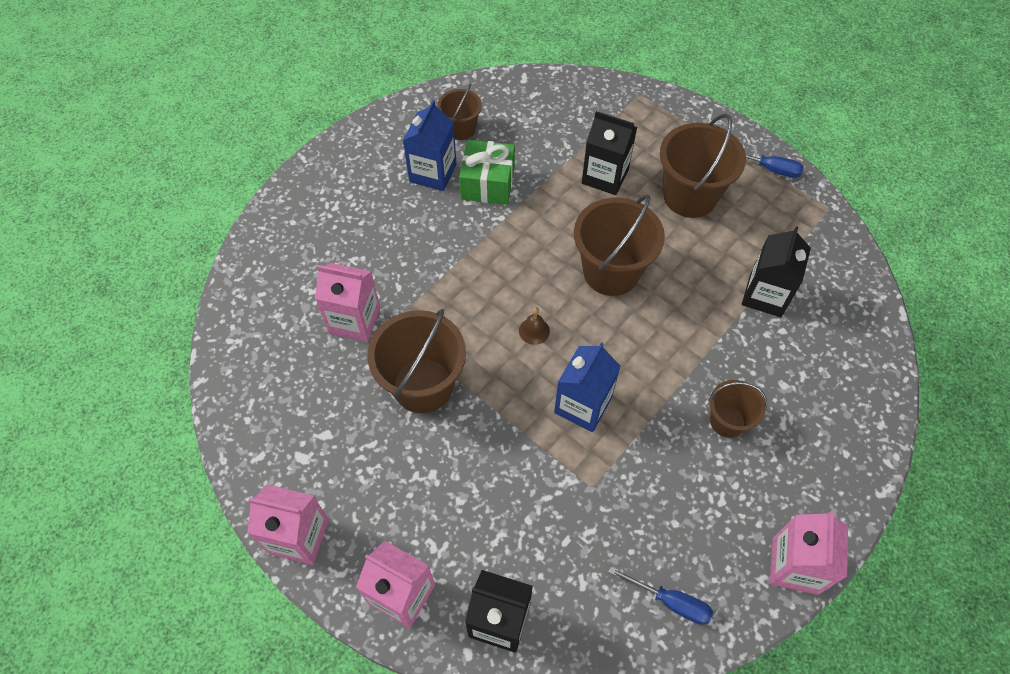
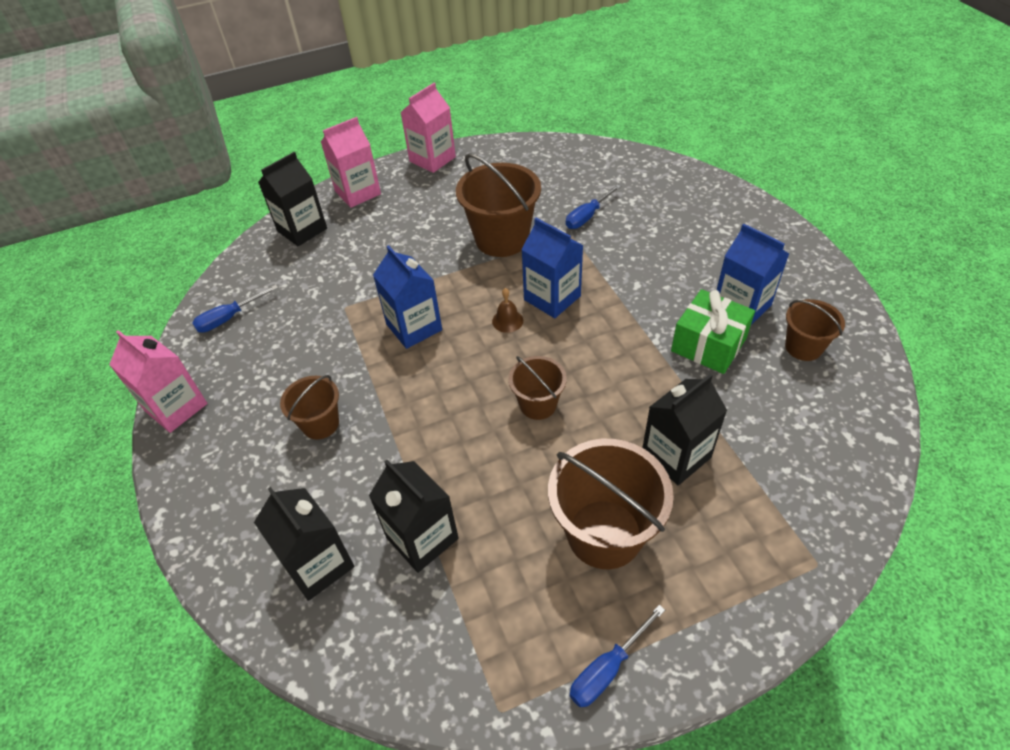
camera: 120 degrees right, 10 degrees down
(354, 320) = (587, 216): pink carton -> blue screwdriver
(488, 307) = (552, 298): none -> blue carton
(611, 272) = (538, 404): brown bucket -> brown bucket, size x0.57
(829, 349) = (318, 564): none -> black carton

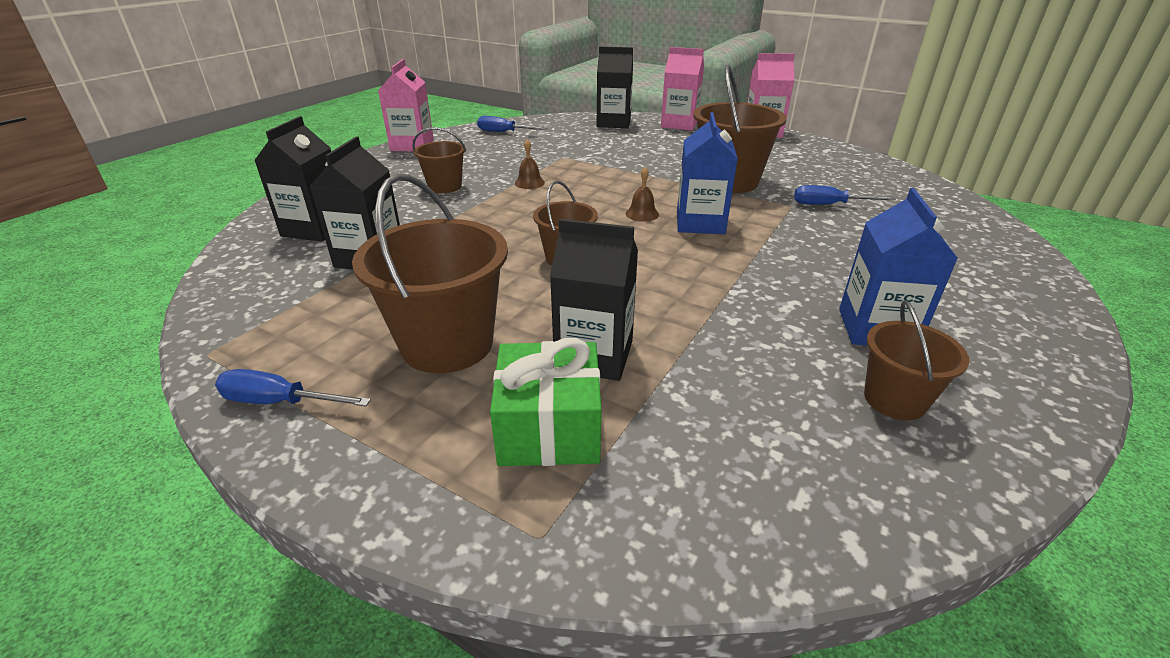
camera: 50 degrees right, 15 degrees down
(377, 359) = (529, 183): none -> brown bell
(414, 327) = (579, 184): blue carton -> none
(708, 345) = (781, 325): green gift -> green gift (549, 428)

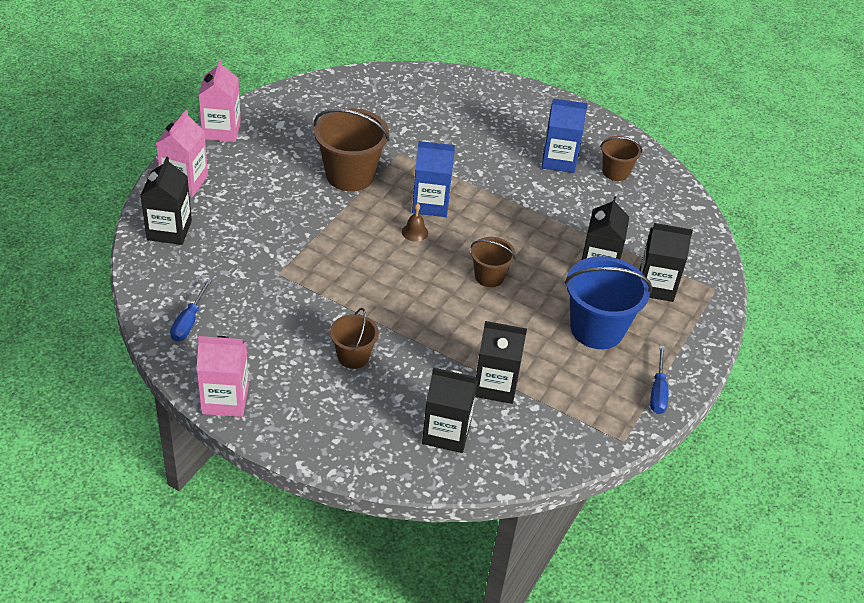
camera: 95 degrees left, 10 degrees up
(447, 344) = (597, 329): brown bucket -> blue bucket
(529, 183) = (346, 297): brown bell -> none
(549, 428) = (656, 286): green gift -> black carton
(829, 205) = (399, 134): blue screwdriver -> none

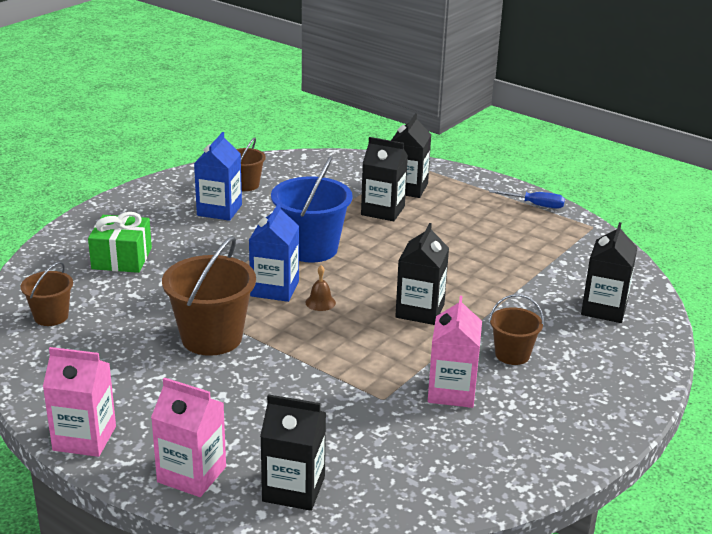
camera: 80 degrees left, 15 degrees down
(189, 322) = (467, 472): blue screwdriver -> none
(225, 399) = (588, 445): pink carton -> pink carton (452, 391)
(457, 116) = (122, 258): none -> green gift
(489, 276) = (392, 266): brown bucket -> brown bucket (51, 316)
(495, 385) = (540, 278): black carton -> black carton (420, 311)
(597, 329) = (463, 221): blue bucket -> blue bucket (311, 249)

